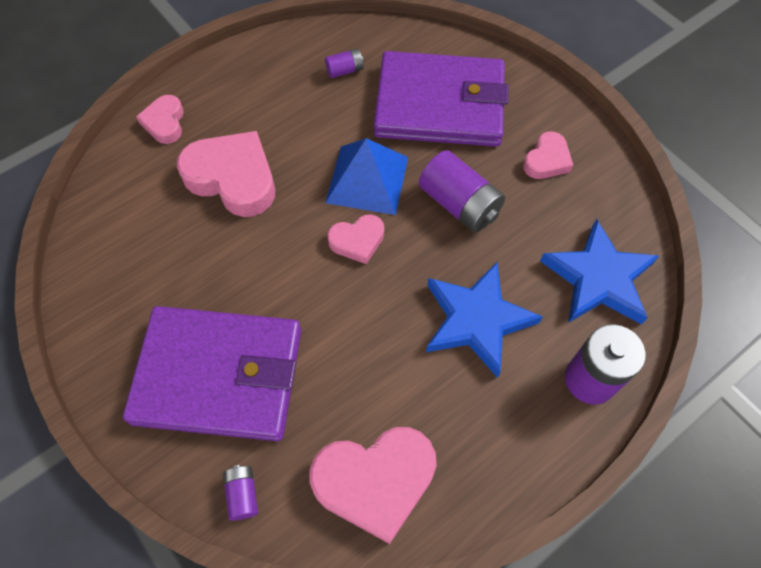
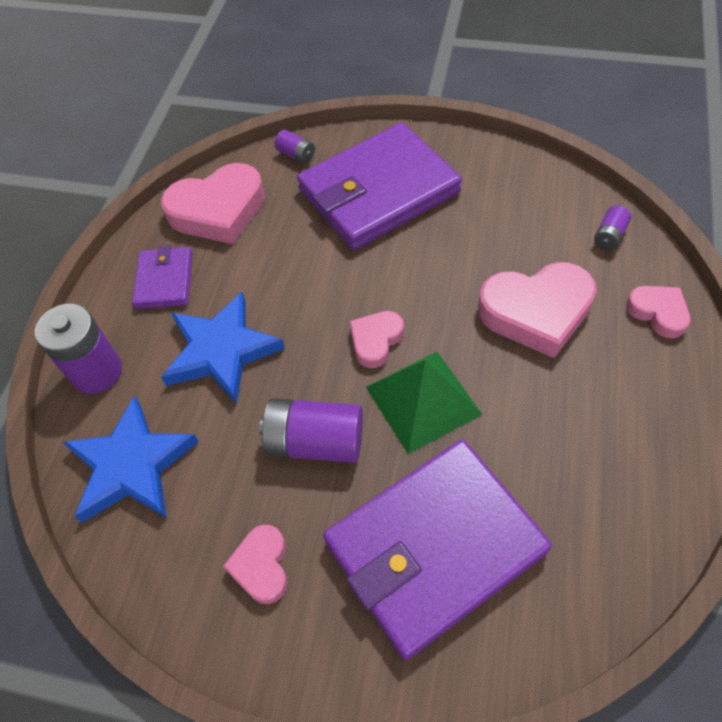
camera: 145 degrees right, 5 degrees down
(345, 70) = (577, 507): purple battery -> purple battery (609, 236)
(367, 179) = (423, 400): blue pyramid -> green pyramid
(375, 481) = (218, 210): pink heart -> pink heart turned 150 degrees counterclockwise
(480, 432) = (164, 280): none -> purple wallet

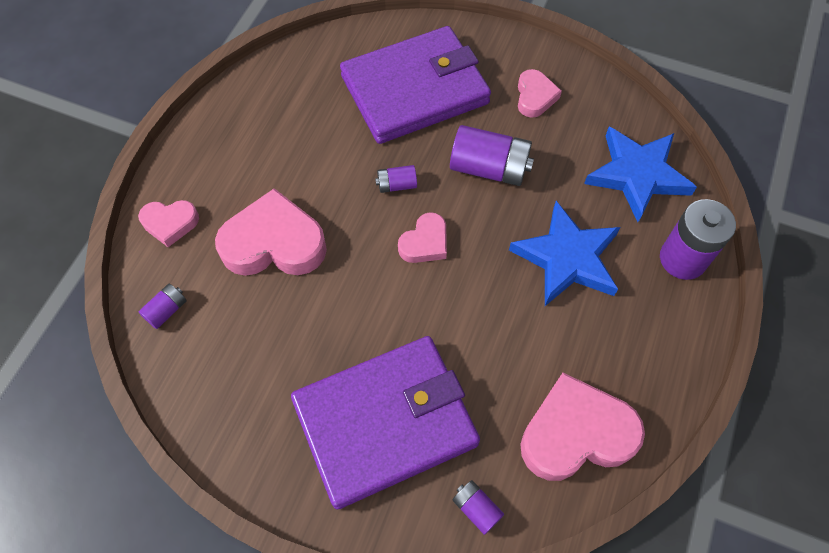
camera: 175 degrees left, 5 degrees up
(164, 280) = (630, 347): purple wallet -> none
(423, 400) = (396, 185): green pyramid -> purple battery
(658, 313) = (170, 223): pink heart -> pink heart turned 60 degrees counterclockwise

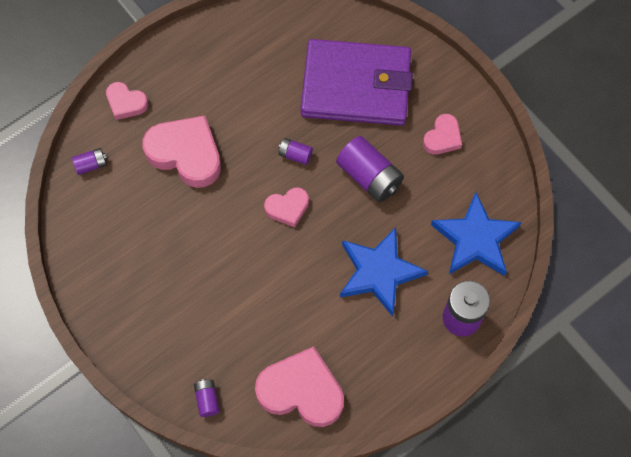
camera: 30 degrees right, 5 degrees up
(385, 422) = (185, 315): purple wallet -> none

